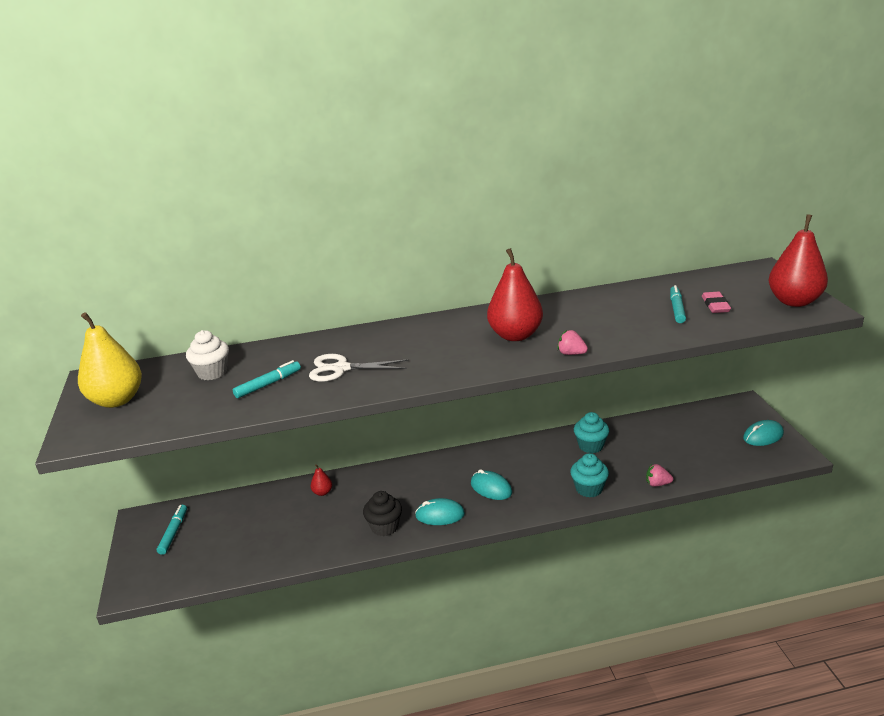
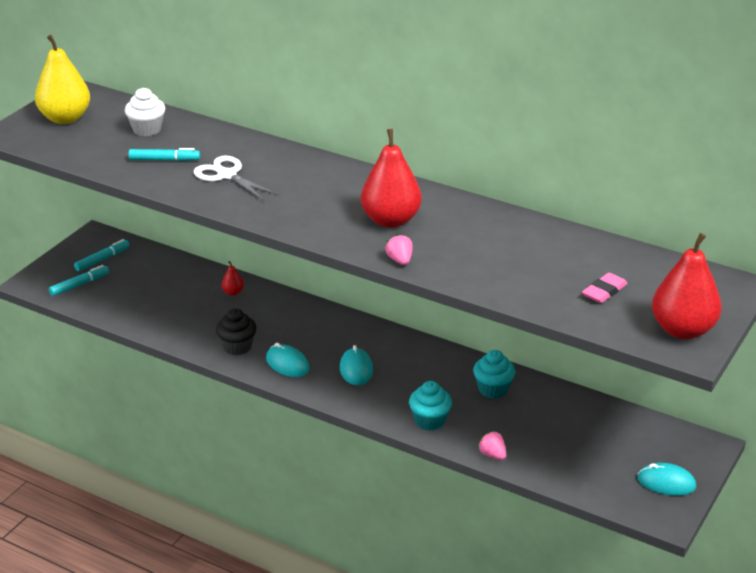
camera: 40 degrees right, 5 degrees up
(677, 309) = (564, 275): turquoise marker -> turquoise marker (79, 285)

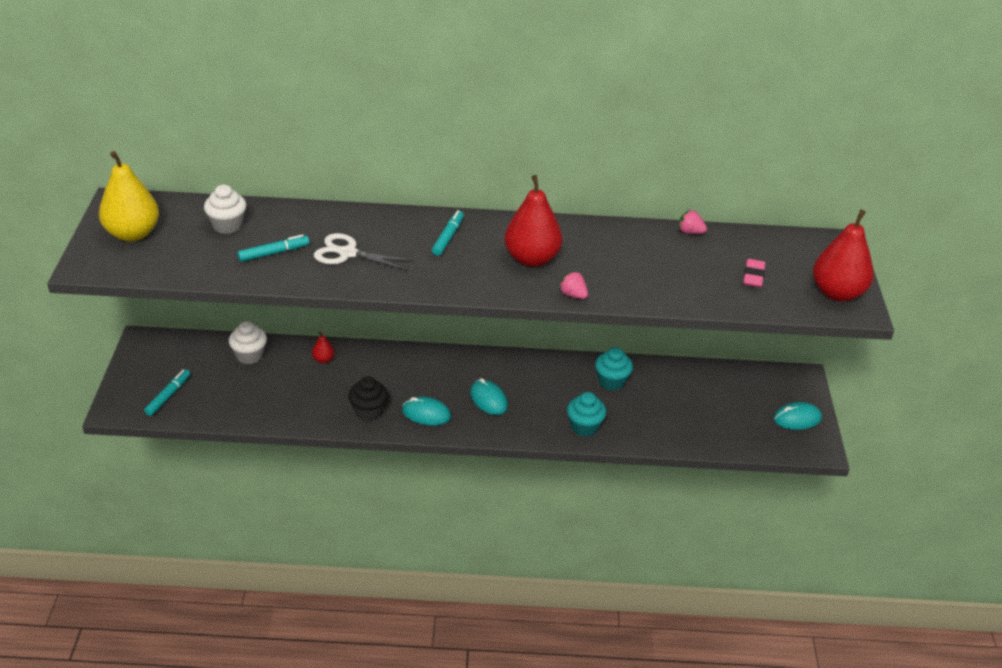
camera: 30 degrees left, 5 degrees up
(102, 259) = (170, 363): turquoise marker -> turquoise marker (448, 237)
(172, 271) = (249, 356): none -> white cupcake
(492, 455) = (656, 440): pink strawberry -> pink strawberry (690, 232)

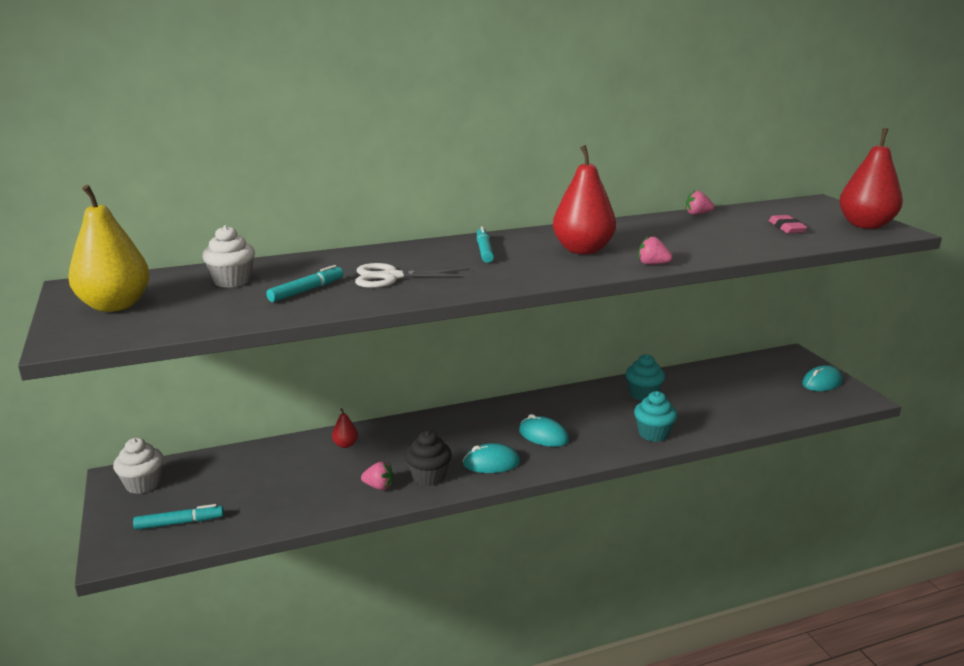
camera: 20 degrees left, 15 degrees down
(168, 396) = (179, 523): turquoise marker -> turquoise marker turned 75 degrees clockwise
(249, 356) = (258, 461): white cupcake -> white cupcake (143, 484)
(325, 409) = (379, 486): none -> pink strawberry

